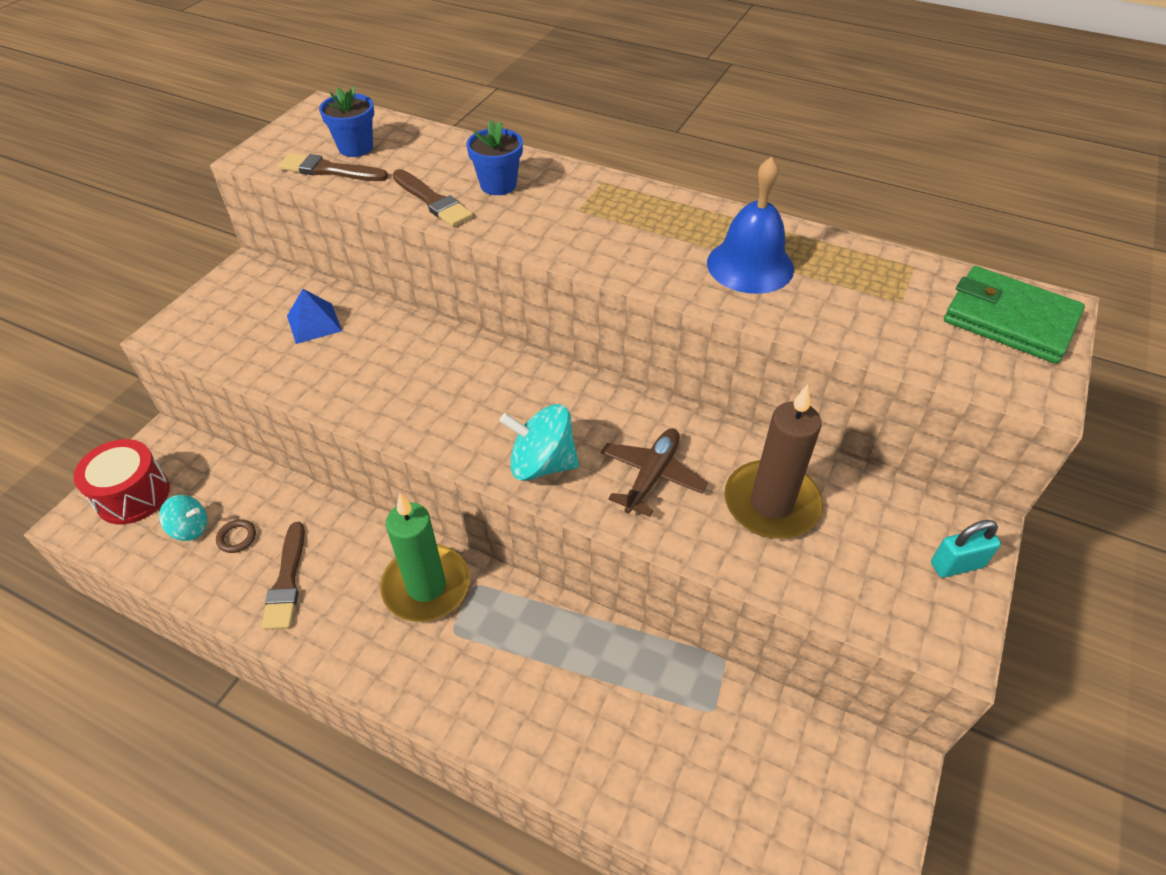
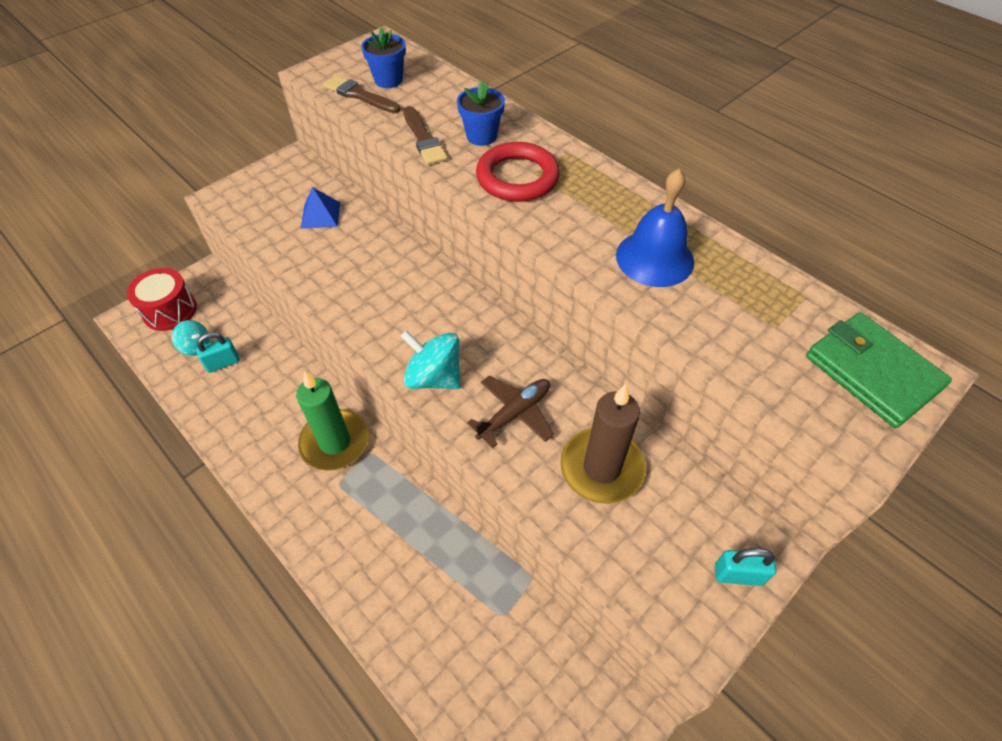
camera: 20 degrees right, 5 degrees up
(237, 538) = (223, 363): brown ring -> turquoise padlock
(287, 581) = (242, 406): brown brush -> none
(562, 218) = (517, 177): none -> red ring

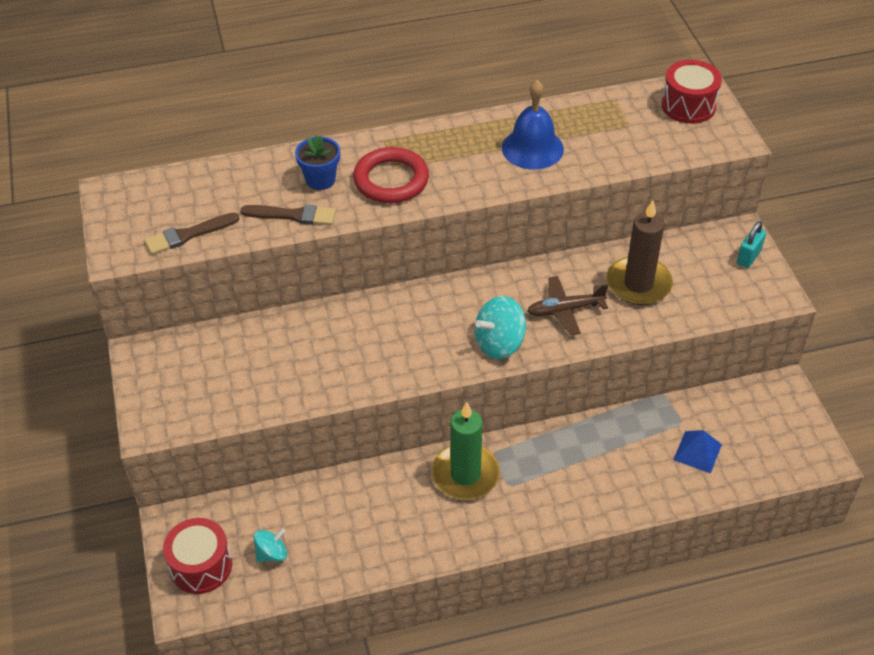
camera: 60 degrees left, 5 degrees down
(223, 363) = (312, 535): turquoise padlock -> none
(320, 215) = (246, 355): blue pyramid -> blue pyramid (697, 452)
(388, 80) = (181, 208): blue flower pot -> none
(515, 414) = (565, 310): brown plane -> brown plane turned 90 degrees counterclockwise
(872, 372) = (688, 106): green wallet -> red drum

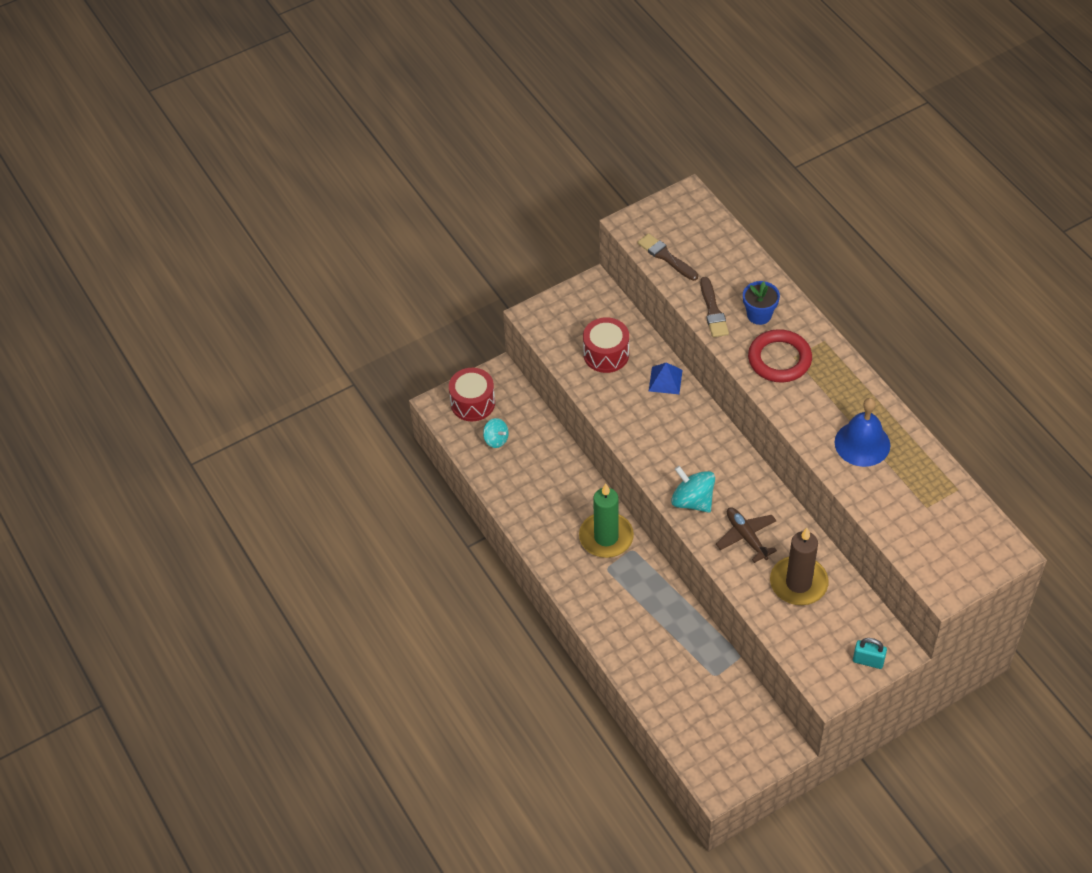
camera: 75 degrees right, 5 degrees up
(688, 106) = (976, 547): red drum -> red drum (606, 354)
(697, 452) = (688, 692): blue pyramid -> blue pyramid (665, 380)

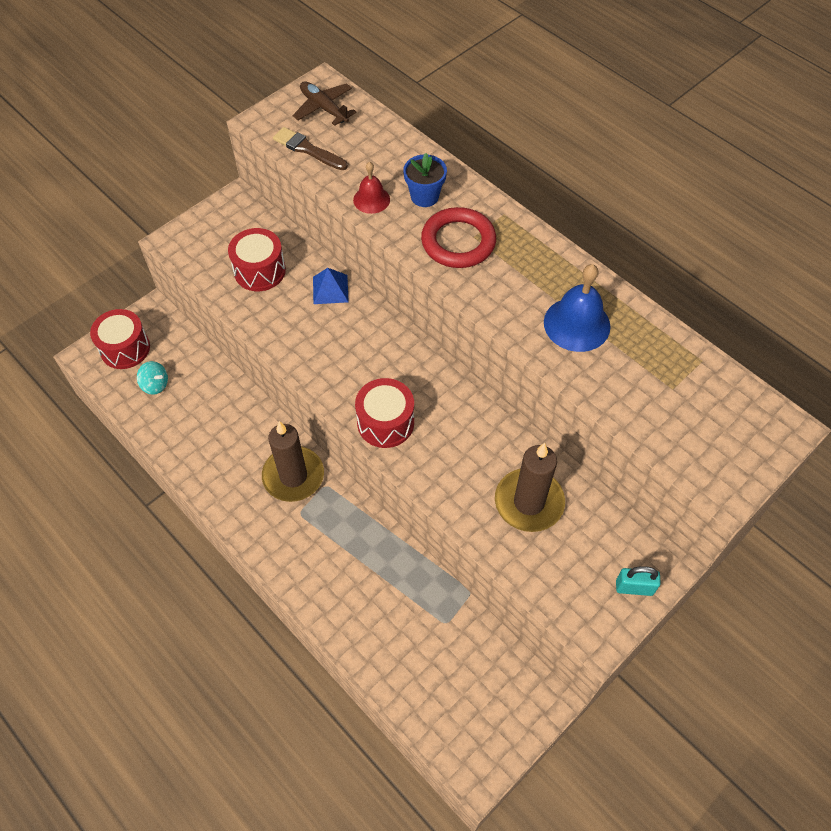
camera: 15 degrees left, 5 degrees up
(606, 537) = (293, 476): green candle -> brown candle
(692, 501) = (385, 422): turquoise spinning top -> red drum
(713, 311) = (371, 199): brown brush -> red bell
(746, 537) = (456, 455): brown plane -> brown plane (324, 108)

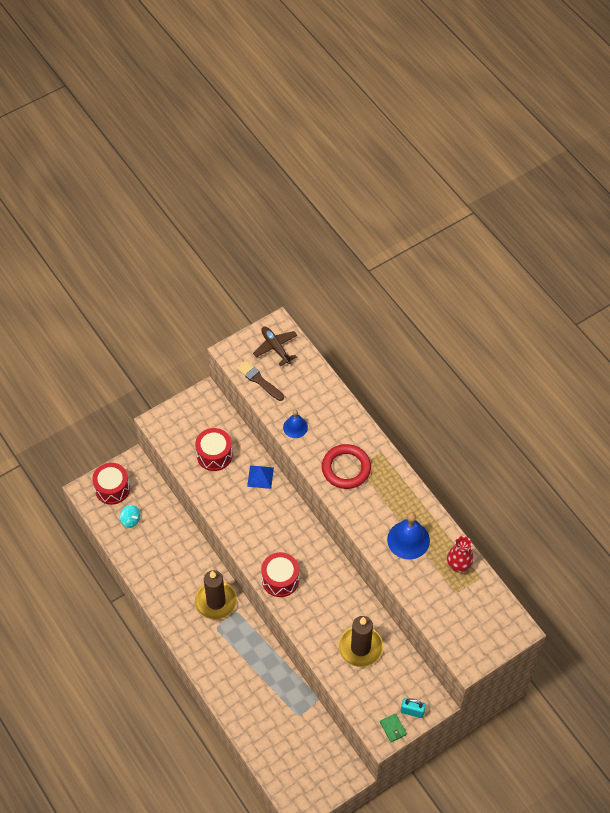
camera: 10 degrees right, 0 degrees up
(371, 199) = (295, 427): red bell -> blue bell
(424, 196) = (331, 430): blue flower pot -> none
(611, 620) = (393, 728): none -> green wallet
(663, 349) = (458, 565): none -> red vase

